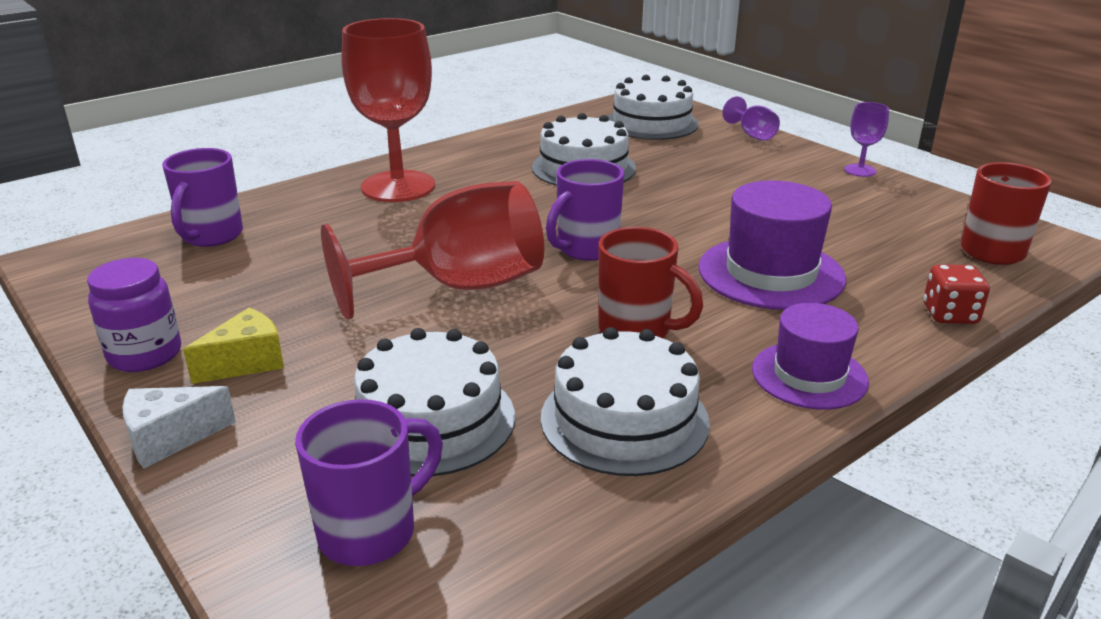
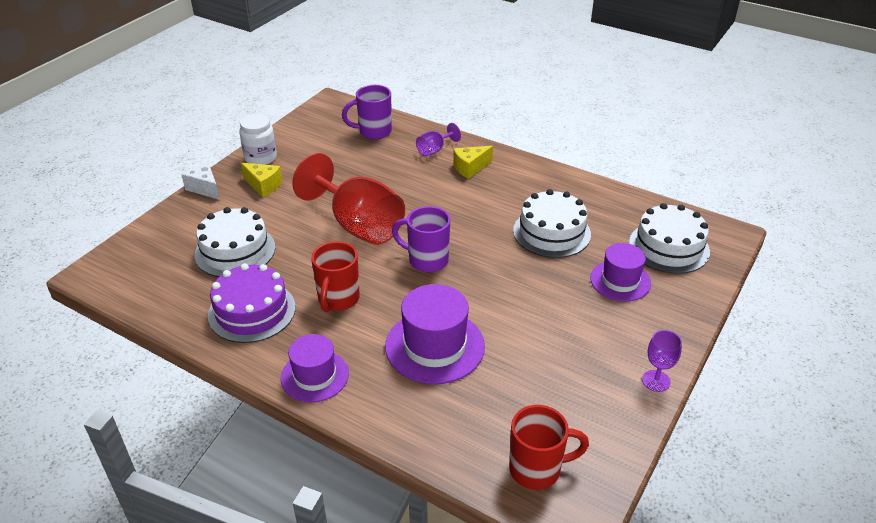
camera: 70 degrees right, 10 degrees up
(145, 354) = (260, 158): purple jar -> white jar
(371, 531) = (158, 257): purple mug -> none
(398, 186) = (470, 168): red goblet -> yellow cheese
(624, 419) = (252, 311): white cake -> purple cake
(695, 154) = (620, 281): none -> purple hat
(752, 134) = (690, 307): purple goblet -> purple goblet (434, 150)
(950, 315) = (416, 441): red dice -> none

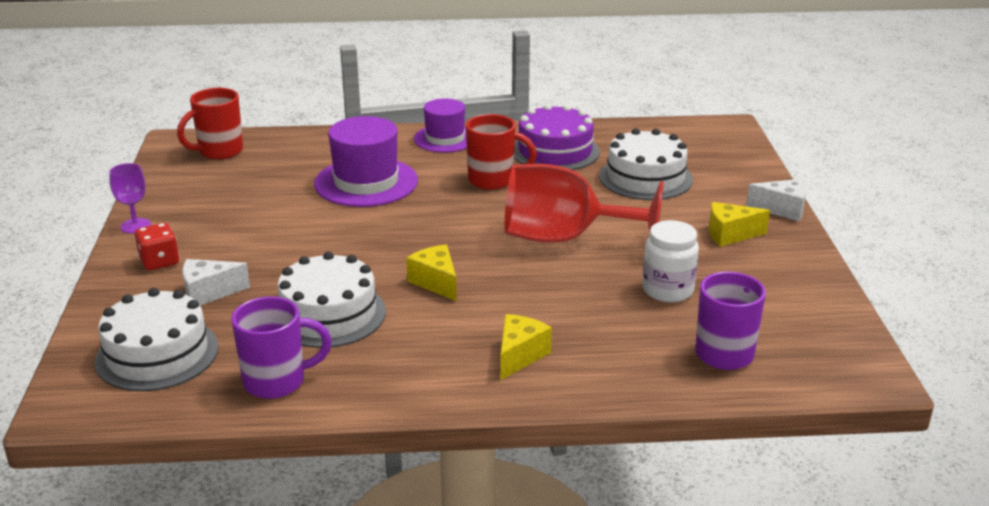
camera: 145 degrees right, 10 degrees down
(260, 158) = (793, 260): white jar -> white jar (668, 290)
(338, 300) = (493, 180): red mug -> red mug turned 120 degrees clockwise
(426, 260) = (448, 235): purple mug -> purple mug (277, 382)
(434, 150) = (602, 362): purple goblet -> none
(470, 227) = (436, 282): none -> yellow cheese
(620, 281) = (208, 293): purple hat -> white cheese
(646, 327) = (159, 262): none -> red dice

